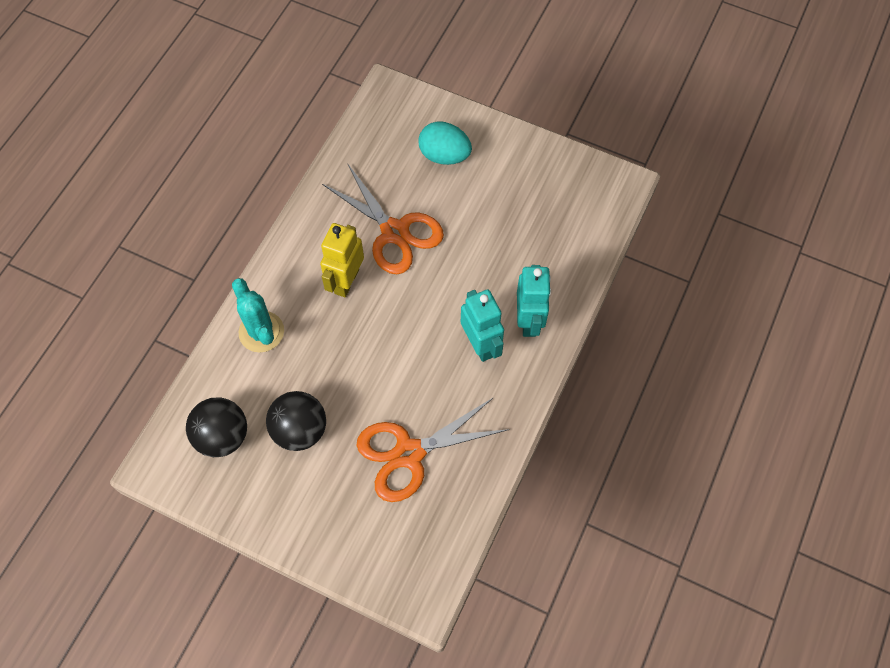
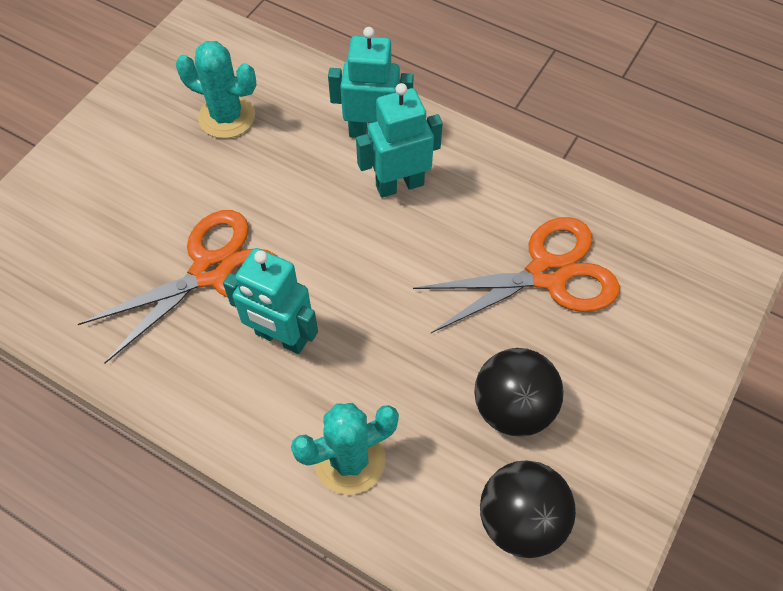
camera: 85 degrees left, 5 degrees down
(346, 281) = (281, 337): yellow robot -> turquoise robot
(409, 453) = (547, 274): orange scissors -> orange scissors turned 90 degrees counterclockwise
(444, 155) = (100, 202): turquoise egg -> none
(531, 219) = (227, 117): none -> turquoise cactus

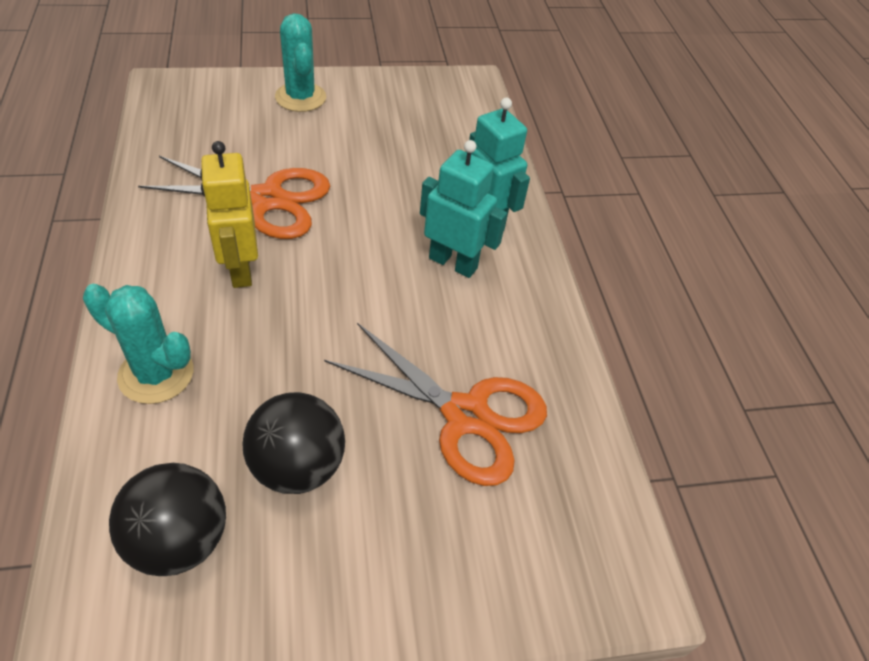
camera: 45 degrees right, 10 degrees down
(227, 117) = (410, 136): turquoise cactus -> turquoise cactus (300, 97)
(281, 337) = (240, 269): turquoise robot -> yellow robot

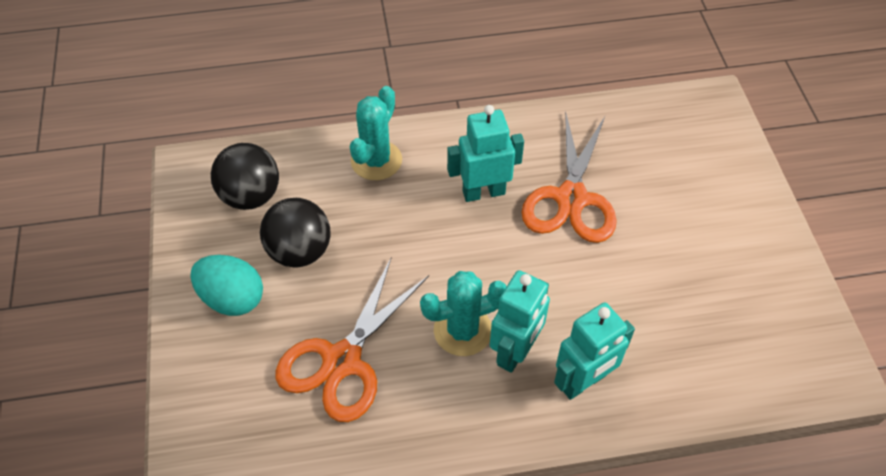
camera: 95 degrees right, 5 degrees up
(240, 269) = (483, 192): yellow robot -> turquoise robot
(300, 97) = (736, 206): turquoise cactus -> turquoise cactus (462, 330)
(368, 552) = (232, 298): none -> turquoise egg

